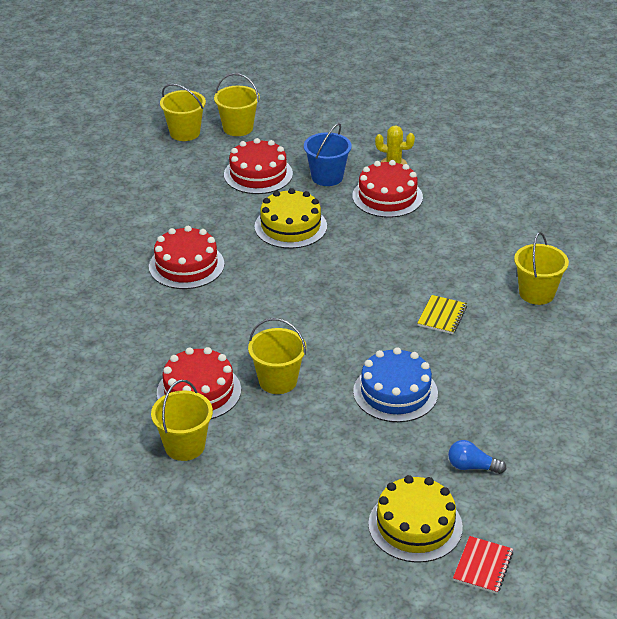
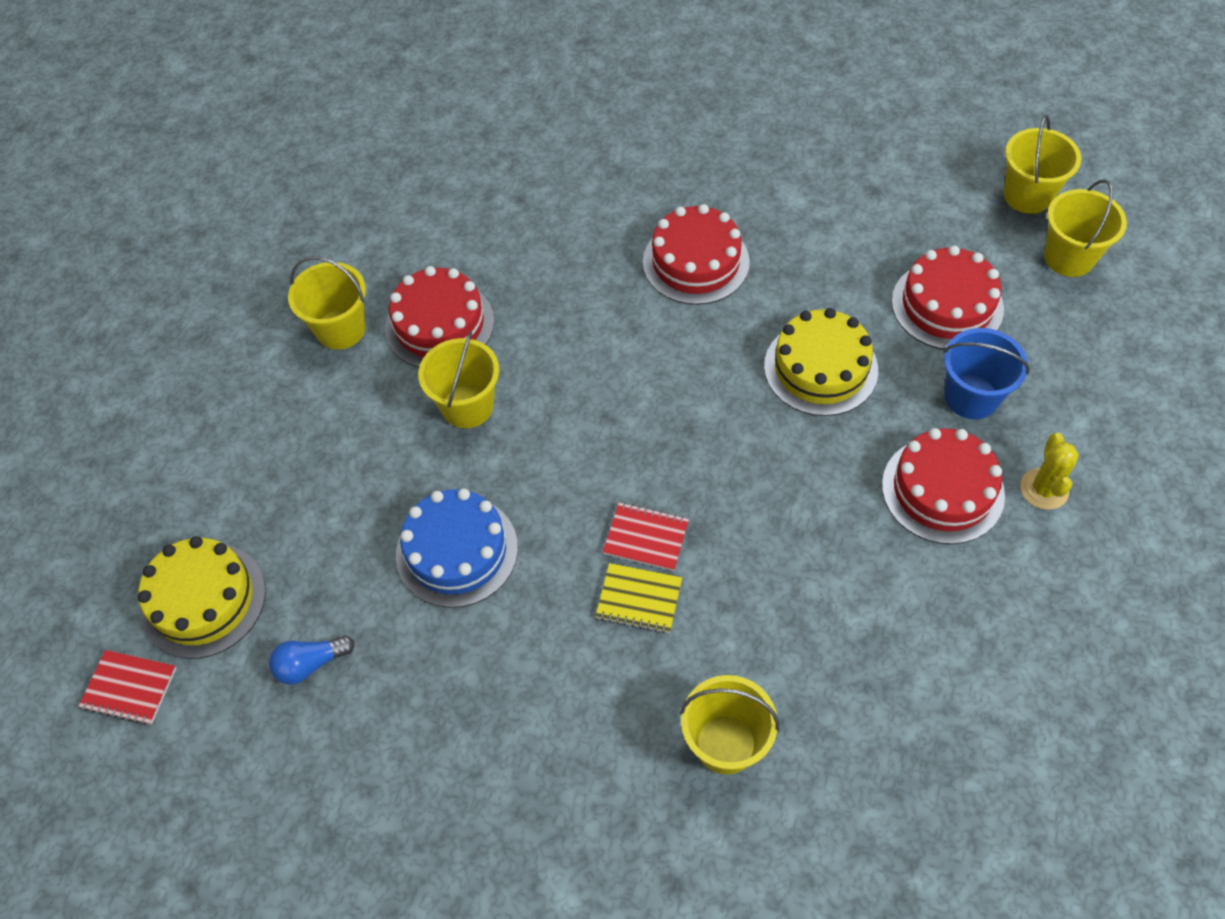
camera: 85 degrees right, 20 degrees up
(399, 309) = (646, 538): none -> red notebook
(472, 467) = (310, 664): blue light bulb -> blue light bulb turned 120 degrees counterclockwise

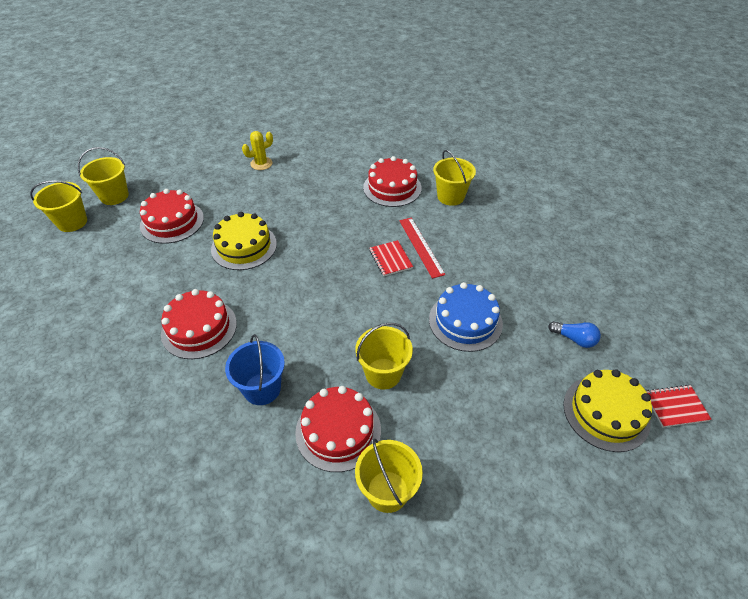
camera: 130 degrees left, 10 degrees down
(129, 688) = (675, 407): red notebook -> red notebook turned 75 degrees counterclockwise
(639, 599) = (421, 246): yellow notebook -> red ruler
(942, 490) = (284, 187): red cake -> red cake (392, 188)
(971, 397) = (226, 196): blue bucket -> blue bucket (262, 389)

